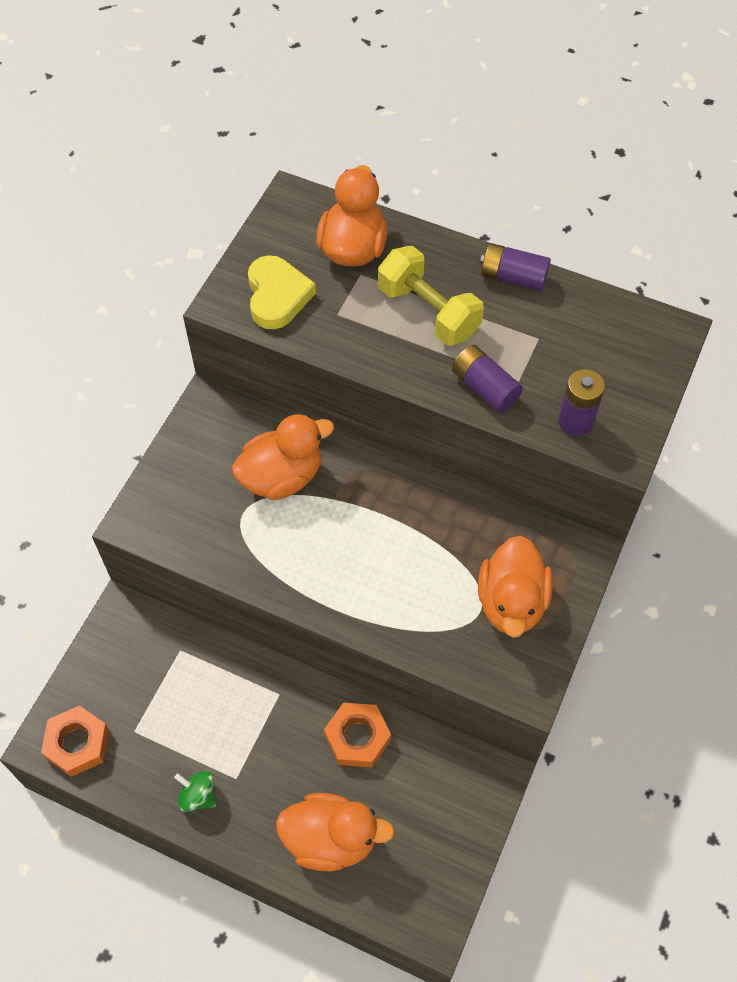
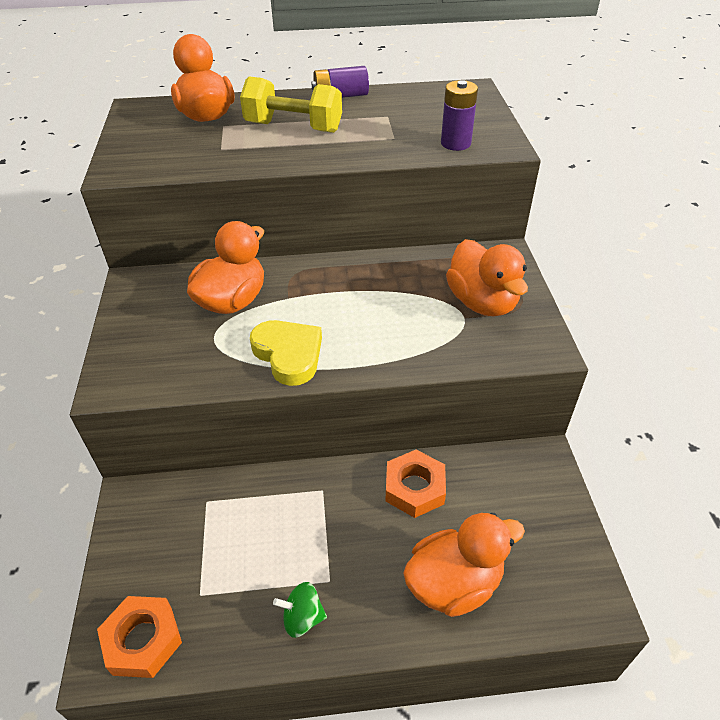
camera: 30 degrees left, 15 degrees down
(277, 296) = (161, 154): yellow heart -> yellow heart (288, 354)
(485, 388) = (373, 149): purple battery -> none

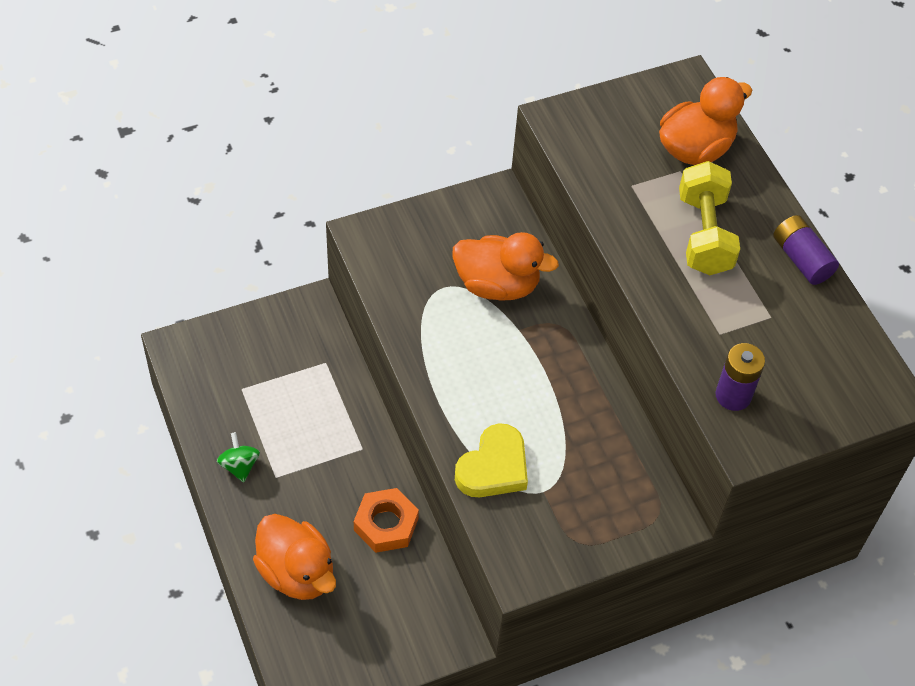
camera: 70 degrees right, 10 degrees up
(143, 640) = (198, 365): orange nut -> none
(288, 354) = (440, 352): yellow heart -> yellow heart (493, 467)
(482, 302) = (573, 505): orange duck -> none

